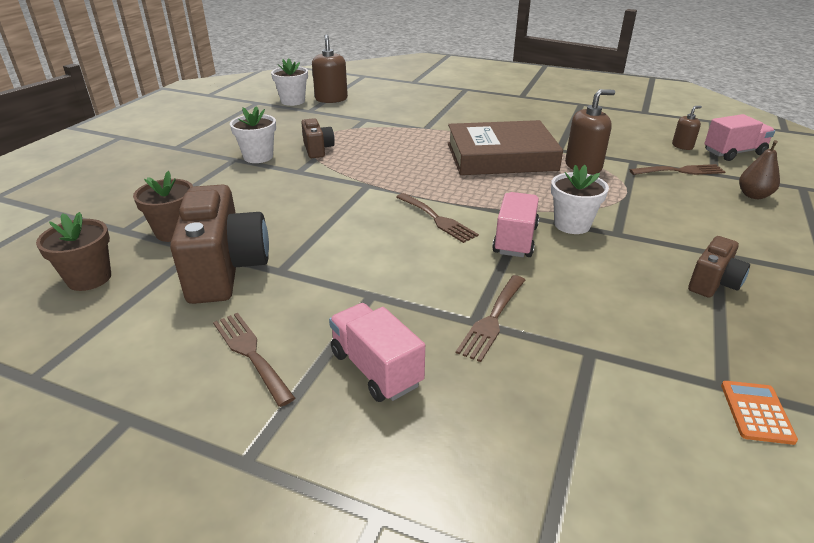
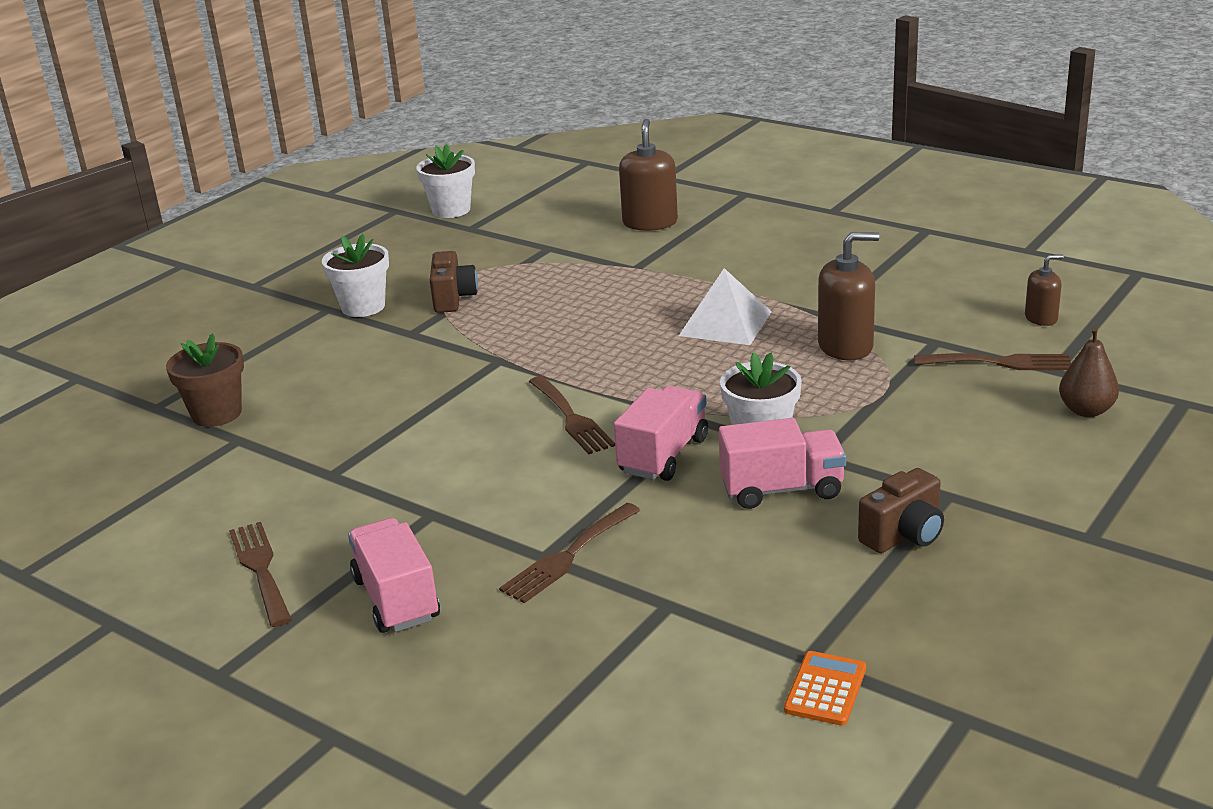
camera: 15 degrees right, 5 degrees down
(89, 278) = (101, 467): brown flower pot -> none
(226, 269) = (265, 468): brown camera -> none
(331, 99) = (513, 207): brown soap dispenser -> brown soap dispenser (650, 223)
(501, 156) = (725, 323): brown book -> white pyramid
(734, 153) = (1121, 335): pink truck -> pink truck (782, 489)

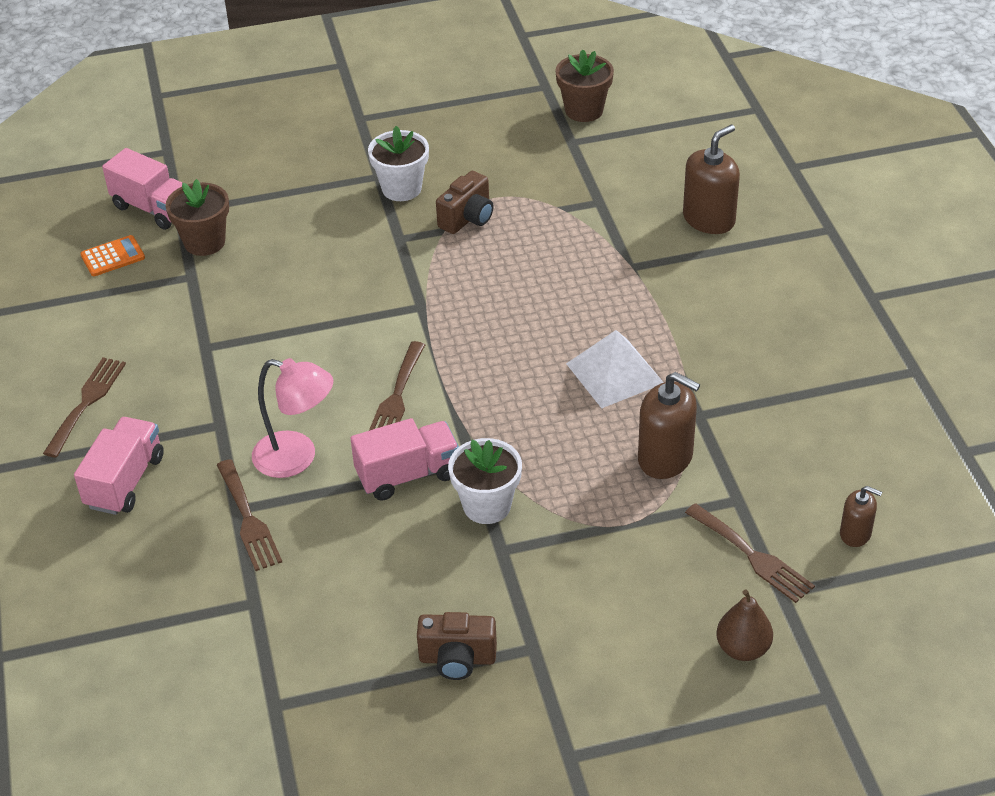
camera: 40 degrees right, 15 degrees up
(451, 210) = (584, 110): white flower pot -> brown flower pot
(545, 496) = (297, 458): none -> pink lamp
(568, 556) = (248, 519): brown fork -> brown fork turned 105 degrees counterclockwise
(782, 489) = (438, 561): pink truck -> pink truck (153, 208)
(825, 689) = (252, 735): orange calculator -> orange calculator (113, 256)

